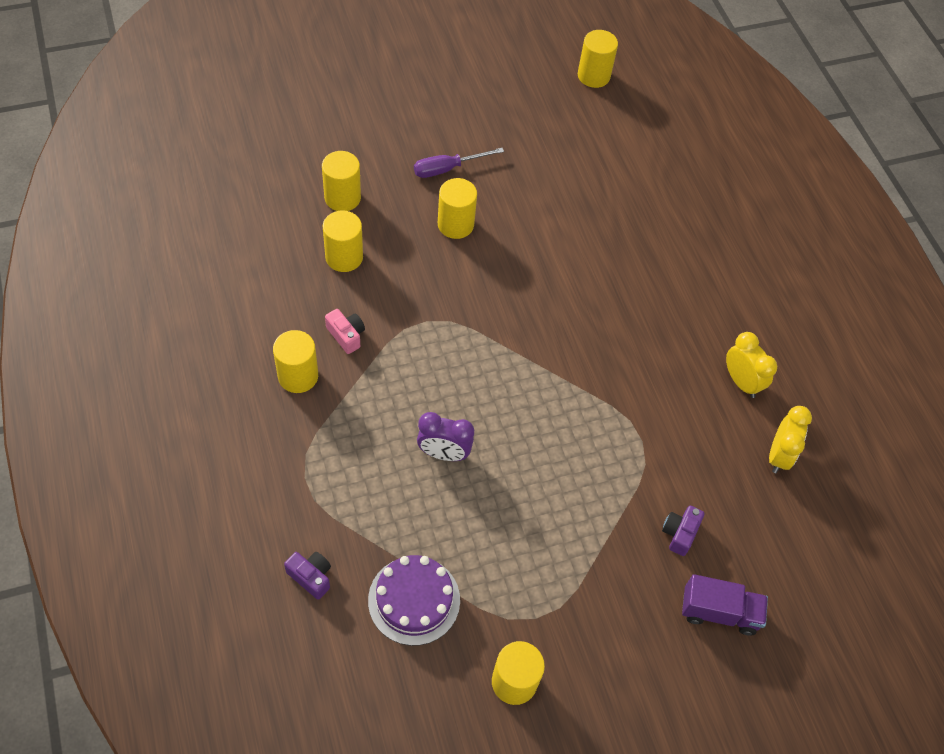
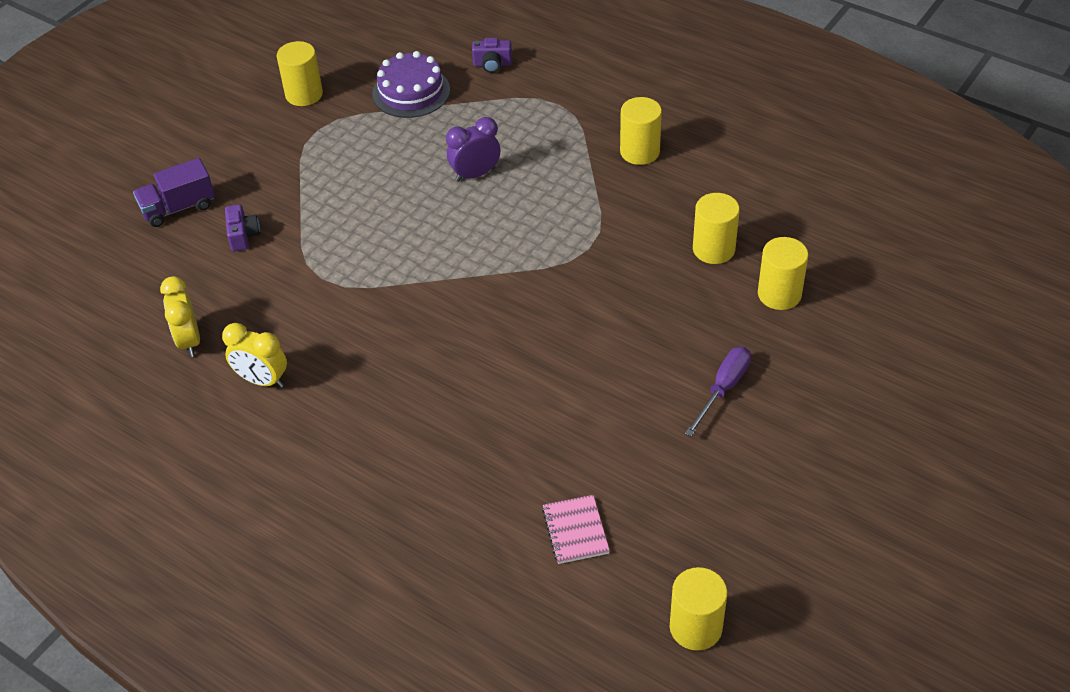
camera: 150 degrees right, 10 degrees down
(346, 335) = (638, 198): pink camera -> none
(455, 224) = (654, 341): yellow cylinder -> none
(612, 155) = (575, 531): none -> pink notebook

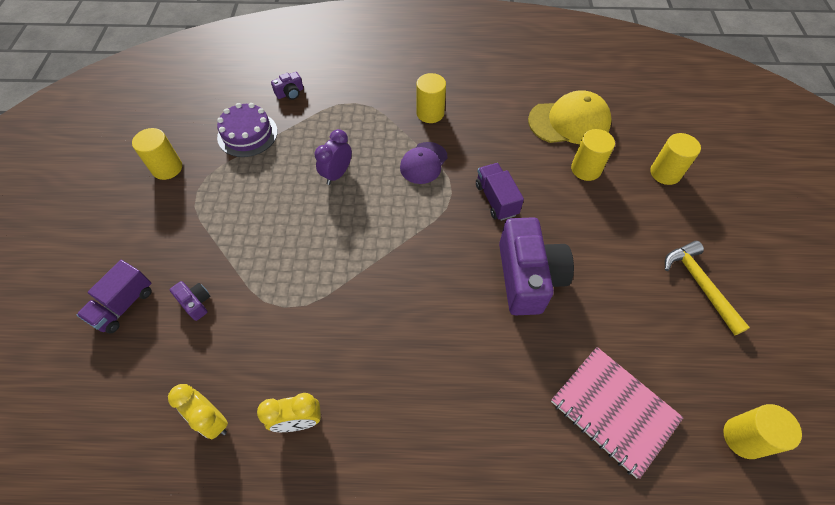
camera: 35 degrees left, 10 degrees up
(575, 531) = (613, 410): pink notebook -> pink notebook, size x1.87
(583, 203) = (423, 163): none -> purple cap
(598, 370) = (528, 277): none -> purple camera
(634, 278) = (496, 199): none -> purple truck
(713, 249) = (525, 157): yellow cylinder -> yellow cylinder (665, 173)
(723, 389) = (610, 249): purple screwdriver -> none
(799, 473) = (699, 284): none -> yellow hammer
(811, 233) = (569, 122): none -> yellow cap

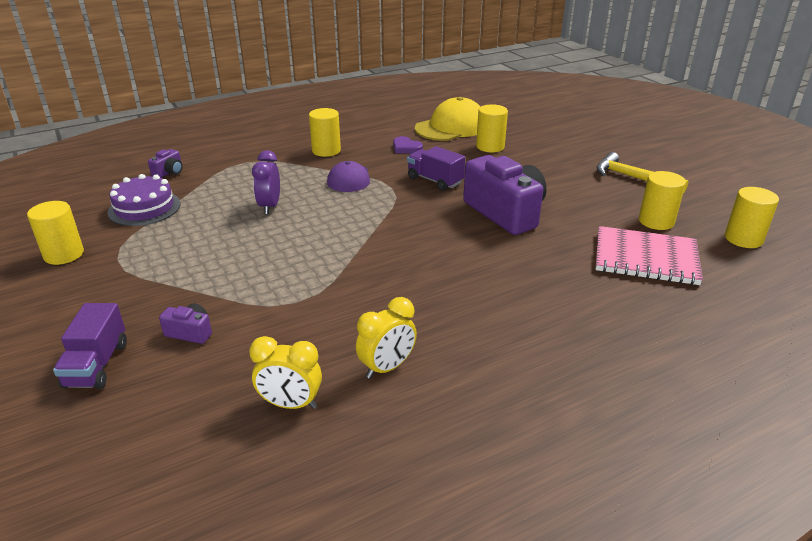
camera: 30 degrees left, 25 degrees down
(503, 138) = (406, 148): none -> purple heart
(665, 173) = (550, 133): yellow cylinder -> yellow cylinder (656, 221)

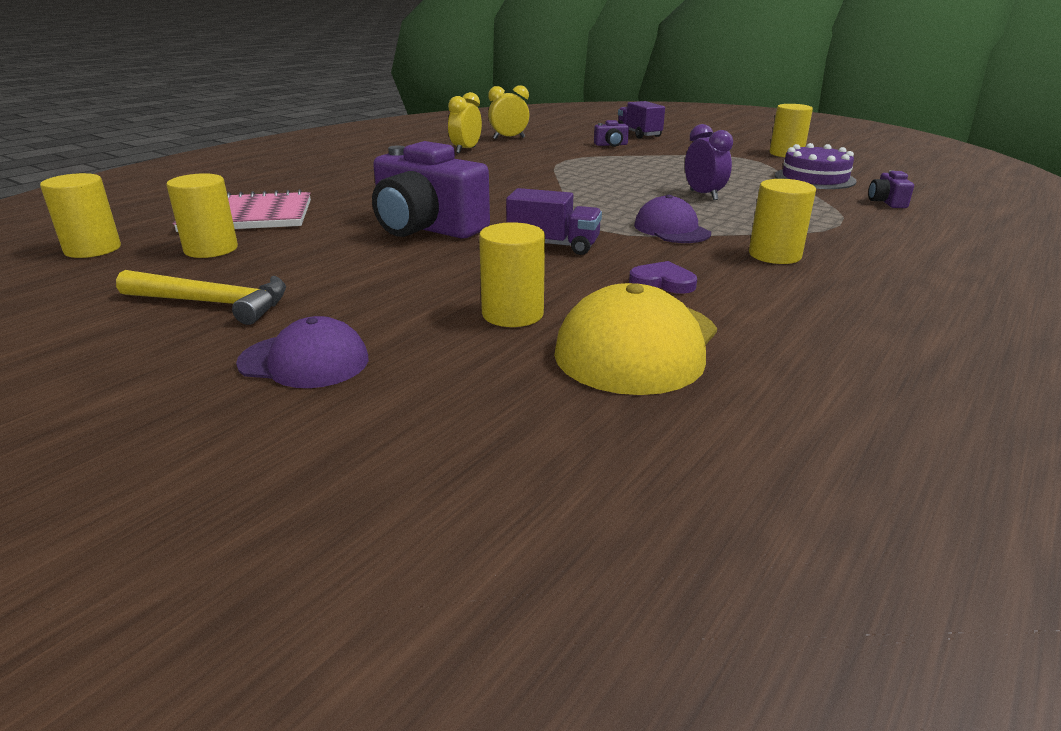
camera: 155 degrees right, 5 degrees down
(582, 144) = (304, 361): none -> purple cap

